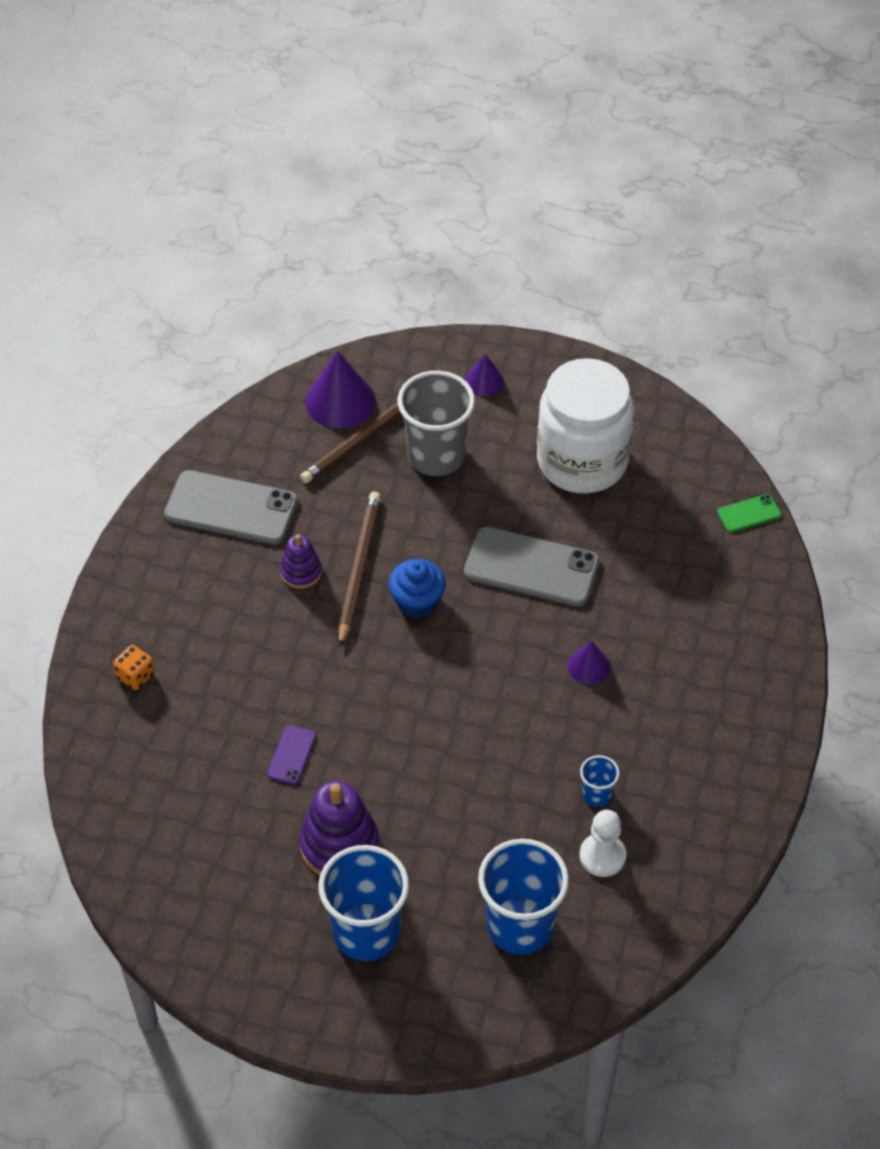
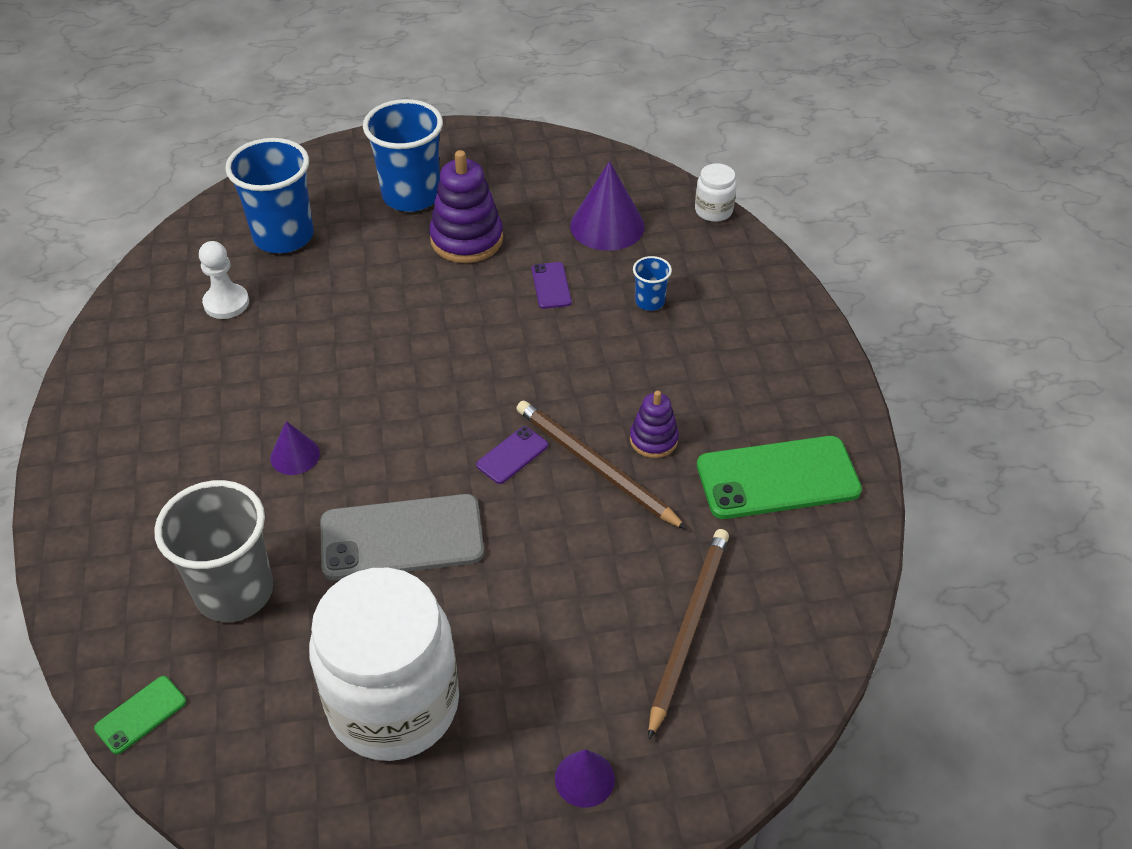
camera: 155 degrees right, 5 degrees down
(80, 784) = (713, 211): none -> white jar
(135, 676) = (737, 297): orange dice -> none
(231, 508) = (778, 478): grey phone -> green phone
(340, 401) = (754, 664): purple cone -> purple cone (607, 226)
(359, 568) = (595, 466): brown pencil -> brown pencil turned 150 degrees clockwise
(417, 601) = (512, 455): blue cupcake -> purple phone
(436, 456) = (587, 635): grey cup -> grey cup (234, 591)
(597, 795) = (247, 346): blue cup -> blue cup (650, 302)

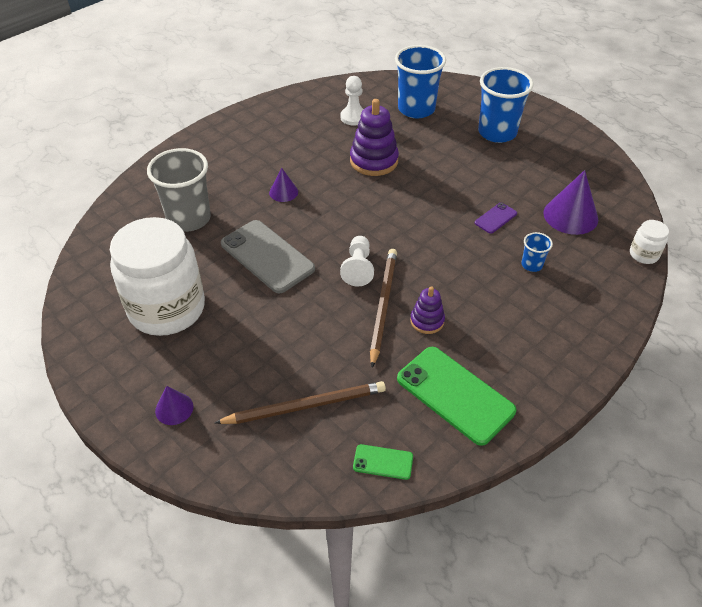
camera: 55 degrees right, 0 degrees up
(141, 715) = (103, 229): green phone -> green phone (383, 462)
(466, 239) = (490, 169): purple stacking toy -> purple stacking toy (374, 161)
(512, 455) = (358, 268): purple phone -> white pawn

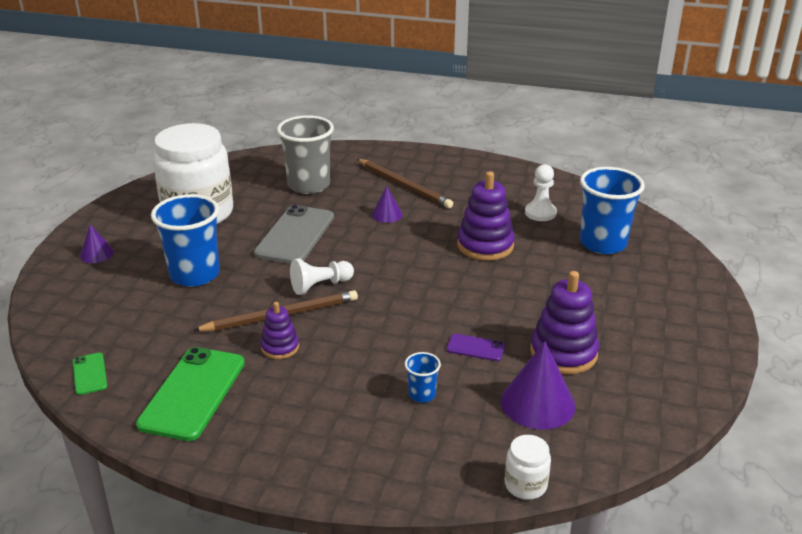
camera: 60 degrees right, 15 degrees down
(305, 406) = (132, 312): brown pencil -> brown pencil (404, 185)
(497, 132) = (630, 307): blue cup -> blue cup (195, 274)
(526, 182) = (563, 353): none -> purple stacking toy

